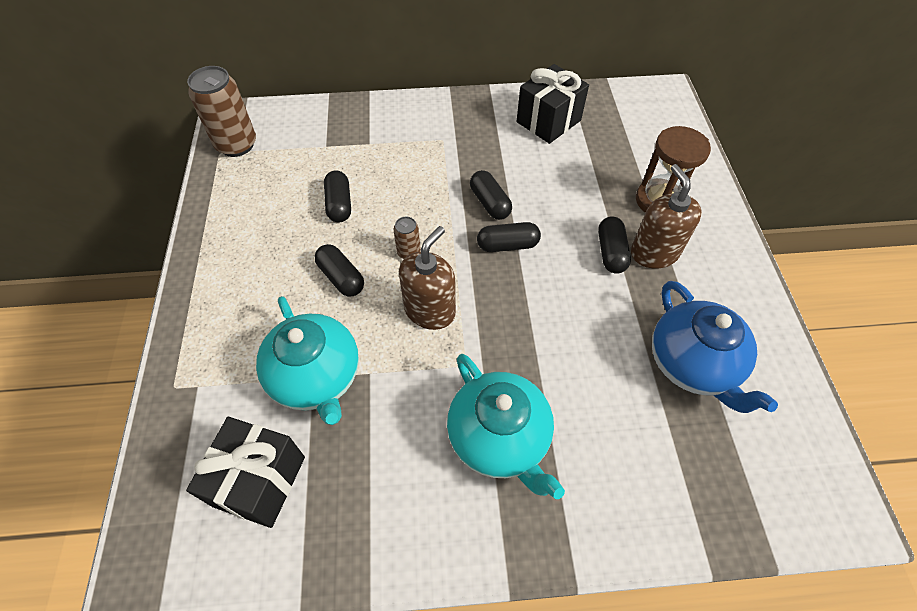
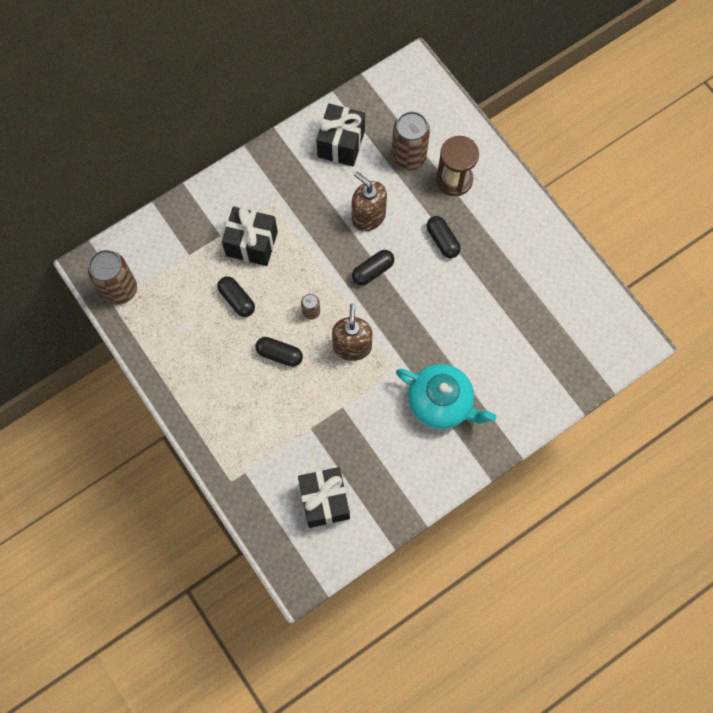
camera: 30 degrees left, 15 degrees up
(317, 378) = (313, 427): turquoise teapot -> none
(394, 163) = (252, 244): none -> black gift
(490, 203) = (341, 242): black capsule -> none
(616, 160) = (408, 157): none -> brown can
(654, 253) = (470, 226): brown soap dispenser -> brown soap dispenser (368, 216)
(693, 364) = (527, 296): blue teapot -> none

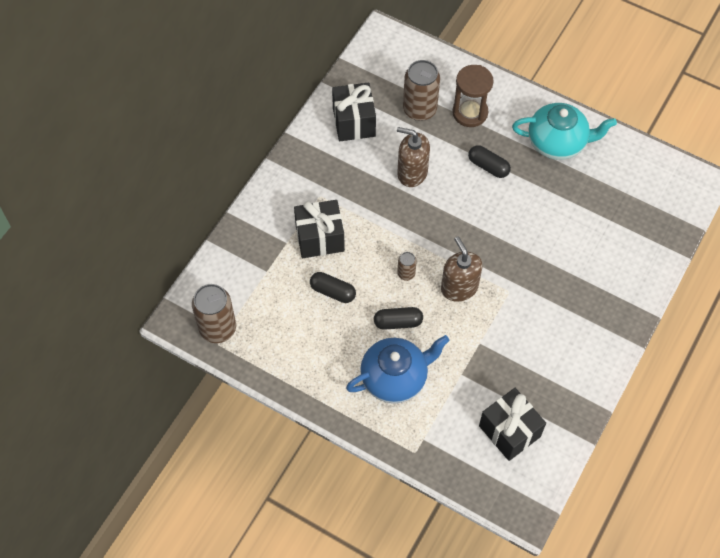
camera: 25 degrees left, 10 degrees down
(250, 405) = (395, 378): none -> blue teapot
(373, 271) = (441, 216): black capsule -> none
(441, 403) = (564, 302): turquoise teapot -> turquoise teapot (557, 143)

